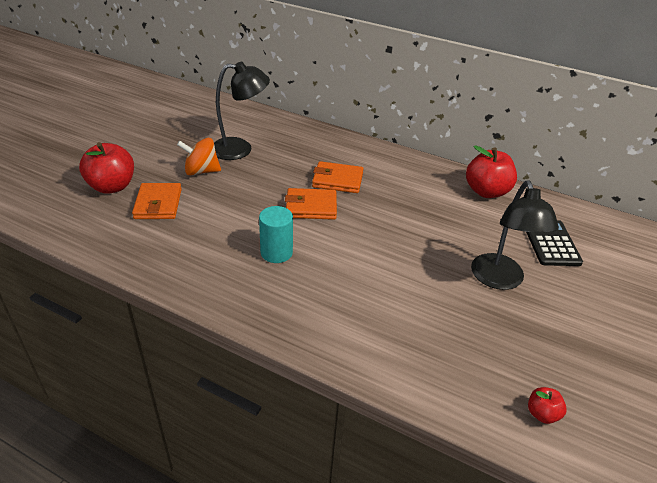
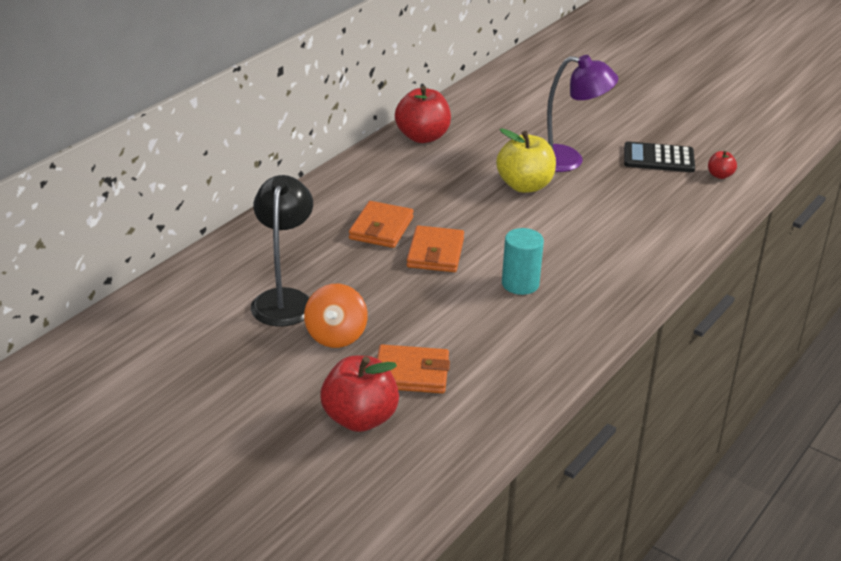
camera: 80 degrees left, 5 degrees down
(436, 252) = (525, 186): none -> yellow apple
(500, 280) = (568, 160): black lamp -> purple lamp
(551, 243) = (515, 122): black calculator -> black calculator (658, 158)

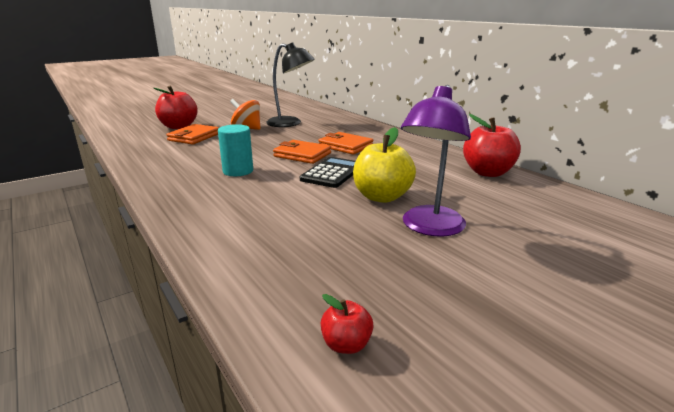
camera: 110 degrees right, 10 degrees down
(658, 158) = (421, 296): black calculator -> black calculator (332, 173)

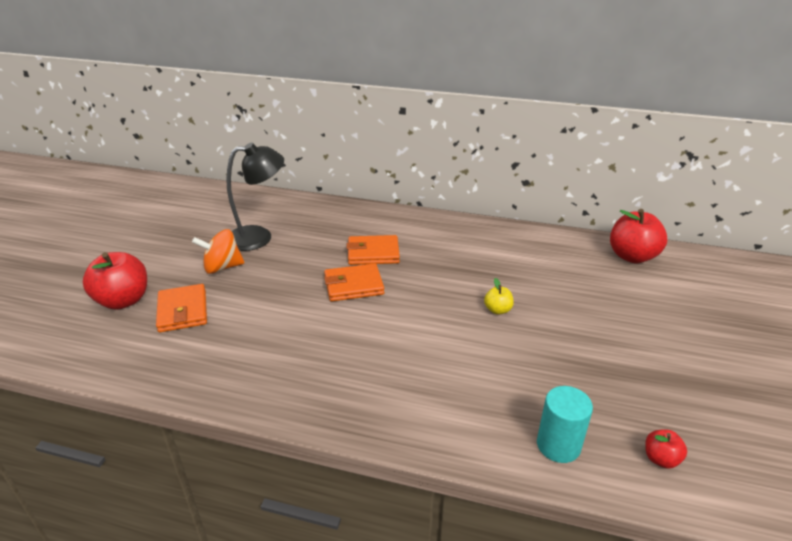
camera: 40 degrees left, 10 degrees up
(238, 171) = (331, 341): turquoise cylinder -> turquoise cylinder (558, 445)
(332, 173) = (419, 299): black calculator -> none
(382, 197) = (497, 310): yellow apple -> yellow apple, size x0.49
(430, 228) = (571, 327): purple lamp -> none
(488, 172) = (527, 240): red apple -> red apple (632, 256)

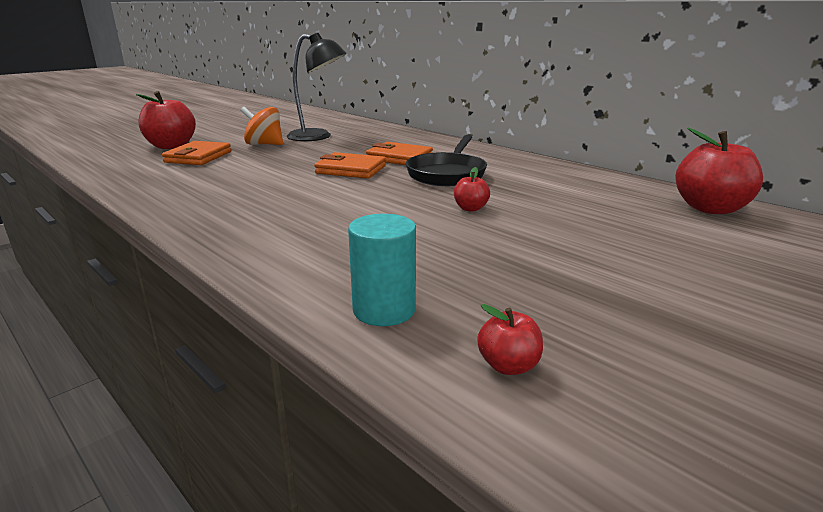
camera: 30 degrees right, 10 degrees down
(436, 267) = (447, 174): none -> black pan
(497, 310) = (470, 208): yellow apple -> red apple

